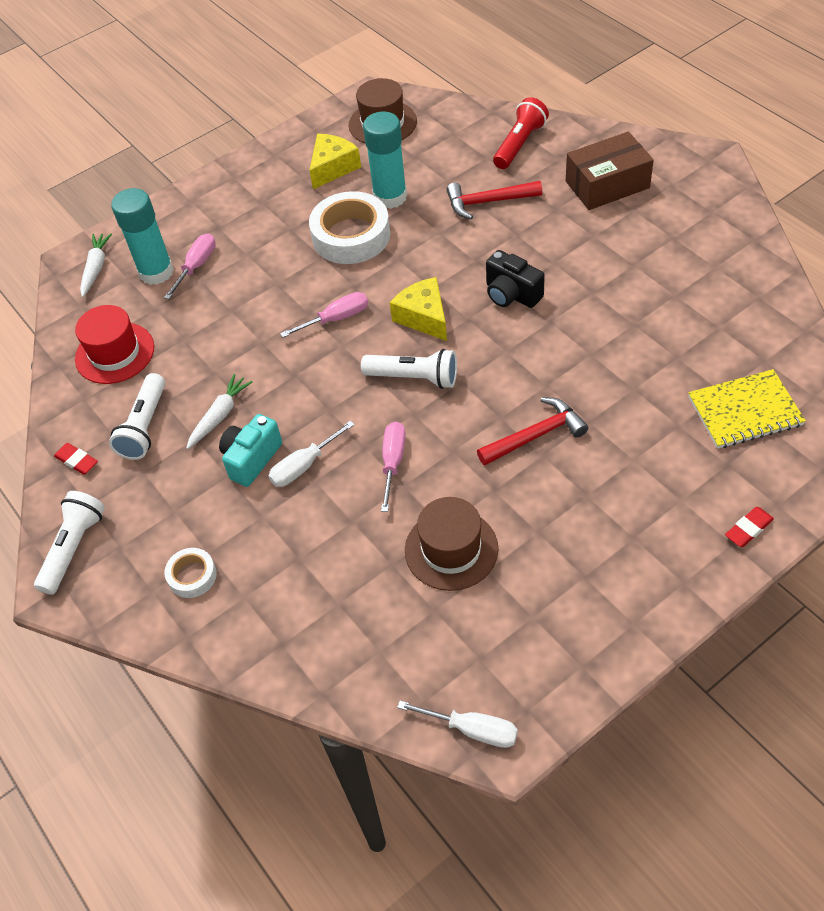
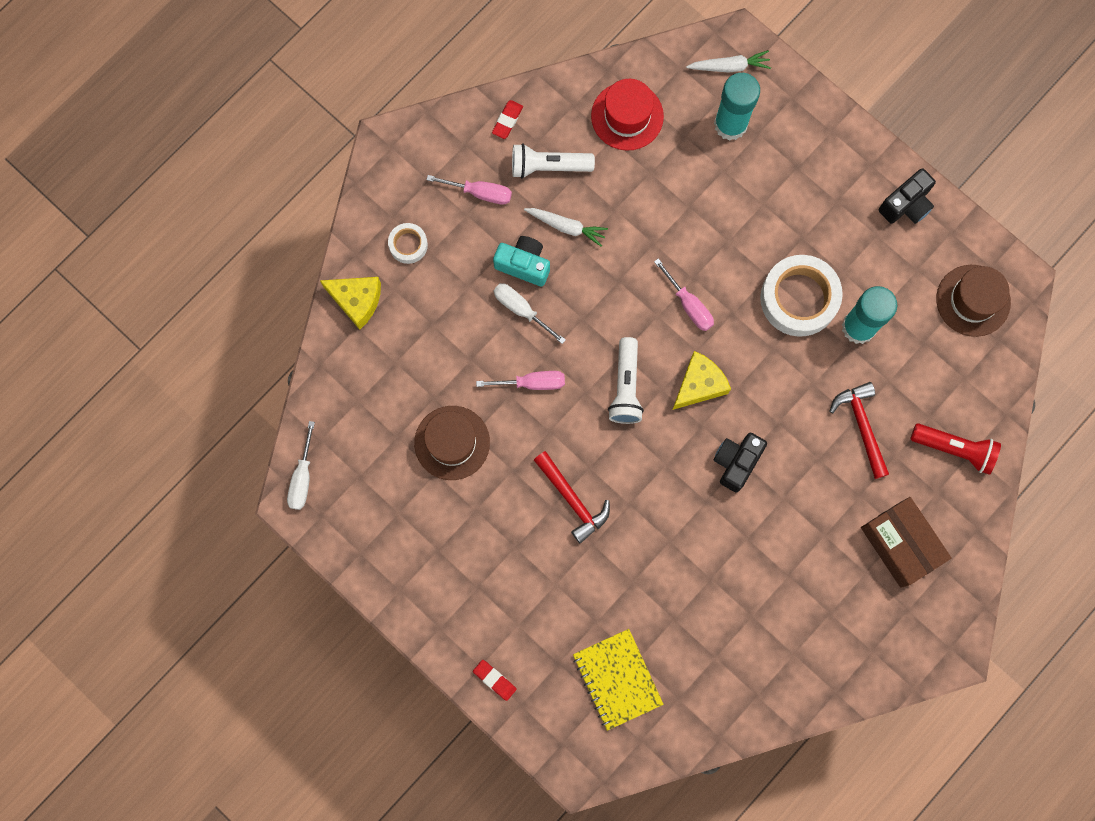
camera: 75 degrees right, 25 degrees up
(74, 548) = (424, 145): white flashlight -> none
(196, 266) = (742, 160): pink screwdriver -> pink screwdriver (480, 193)
(280, 157) = (906, 205): none -> black camera
(333, 168) = (896, 261): yellow cheese -> yellow cheese (357, 301)

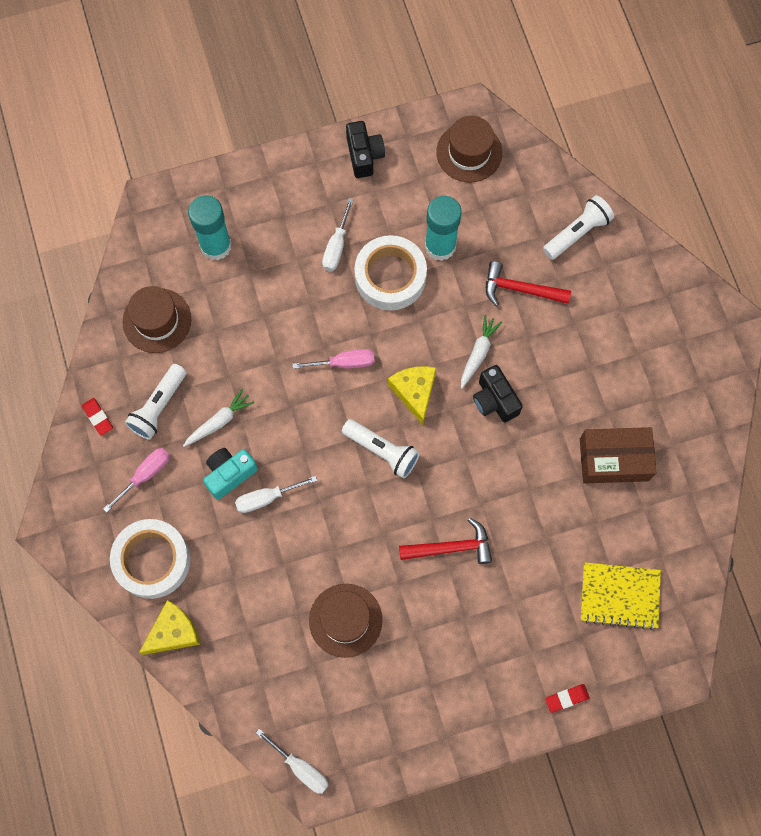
camera: 60 degrees left, 5 degrees down
(408, 245) = (152, 560): white tape -> white tape, size x1.99
(532, 383) = (334, 524): pink screwdriver -> none
(627, 116) = (157, 320): red hat -> brown hat
(729, 66) = (167, 219): white carrot -> white carrot (478, 353)
(798, 232) = (336, 246): none -> white screwdriver
(901, 544) = (629, 315): brown box -> brown box (614, 459)
(954, 449) = (577, 233): red flashlight -> white flashlight

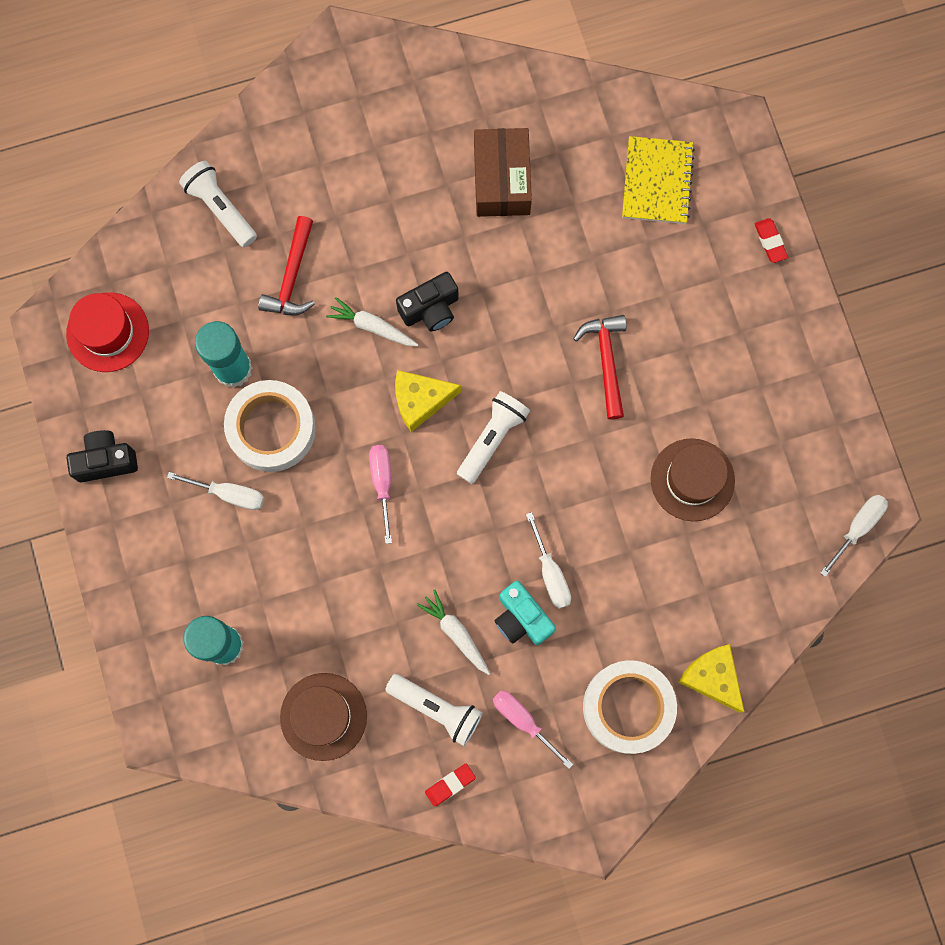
camera: 90 degrees left, 5 degrees up
(469, 152) = (108, 332): brown hat -> red hat

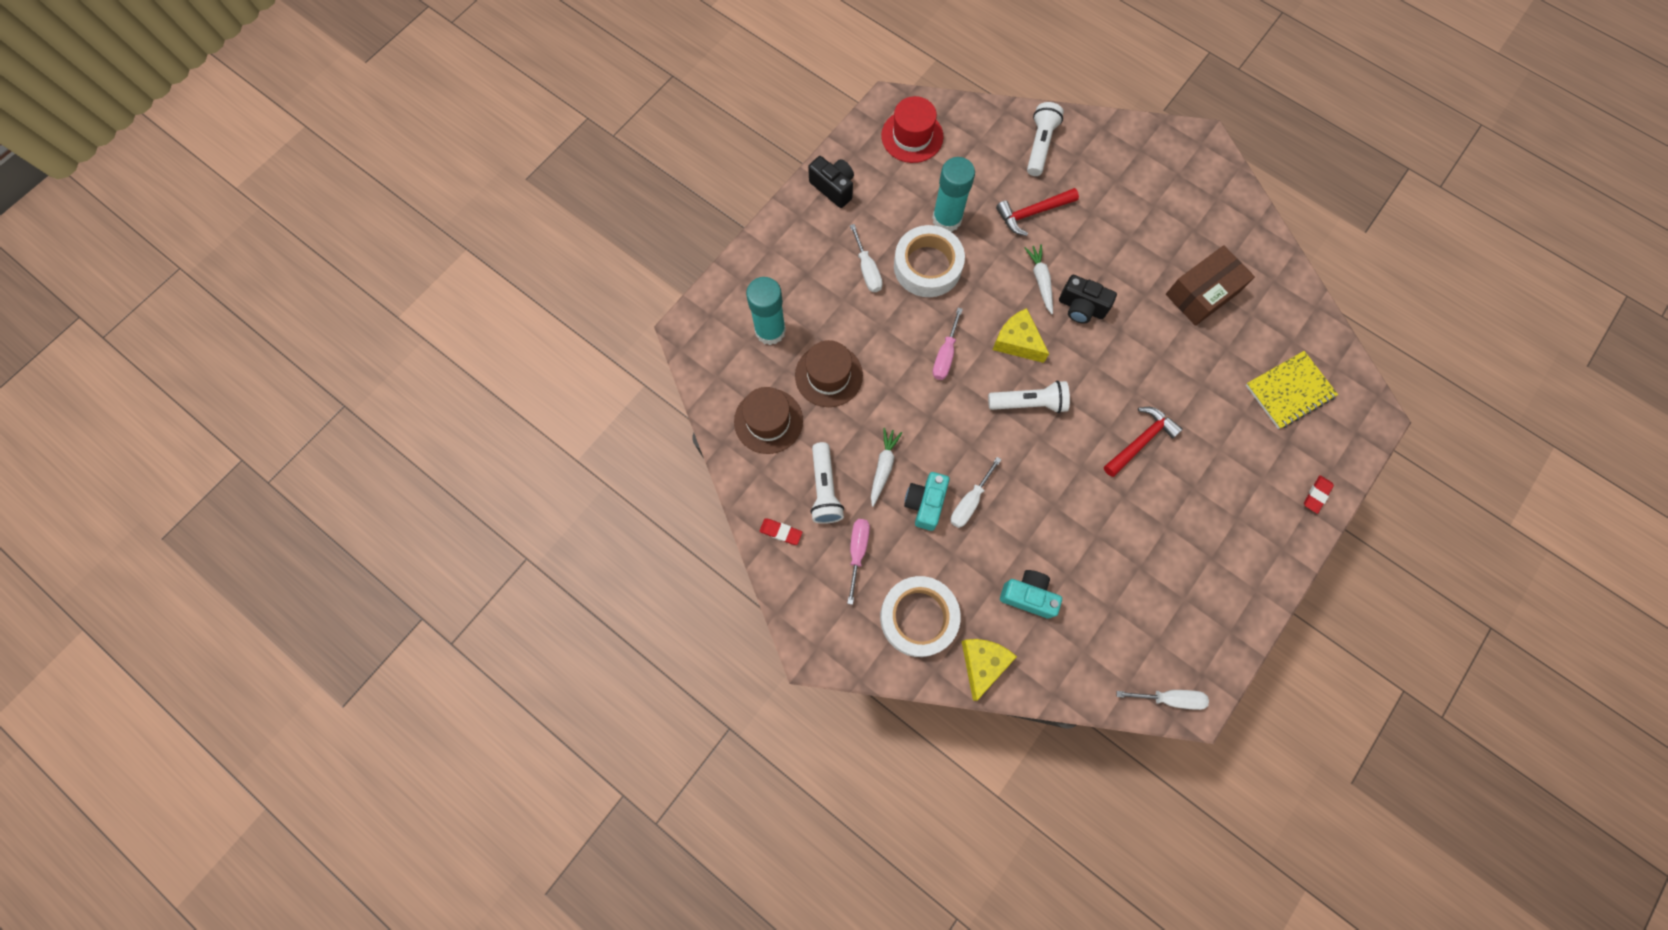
camera: 55 degrees right, 5 degrees down
(382, 483) = (945, 355): pink screwdriver -> pink screwdriver turned 150 degrees clockwise
(679, 586) = (1028, 596): none -> turquoise camera
(692, 479) = (1108, 554): brown hat -> brown hat (828, 375)

